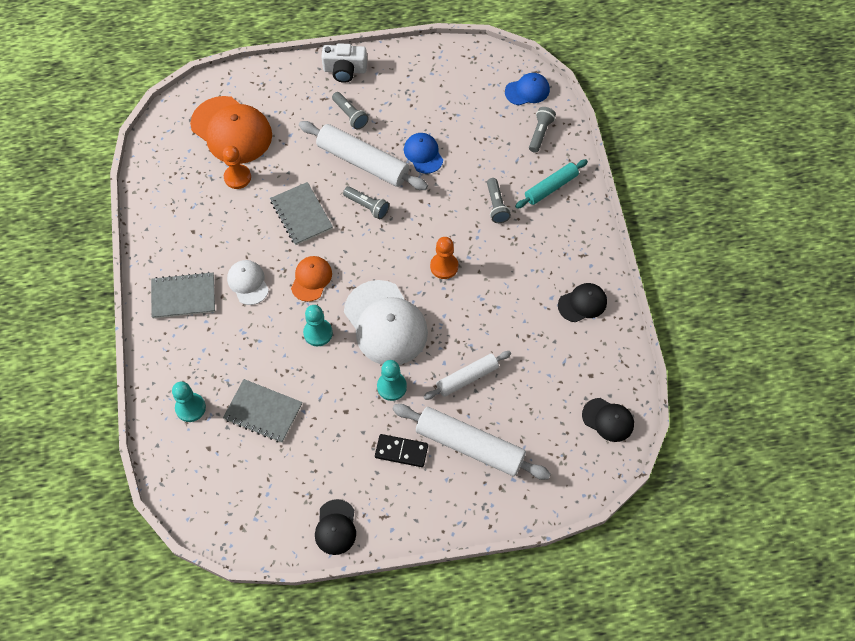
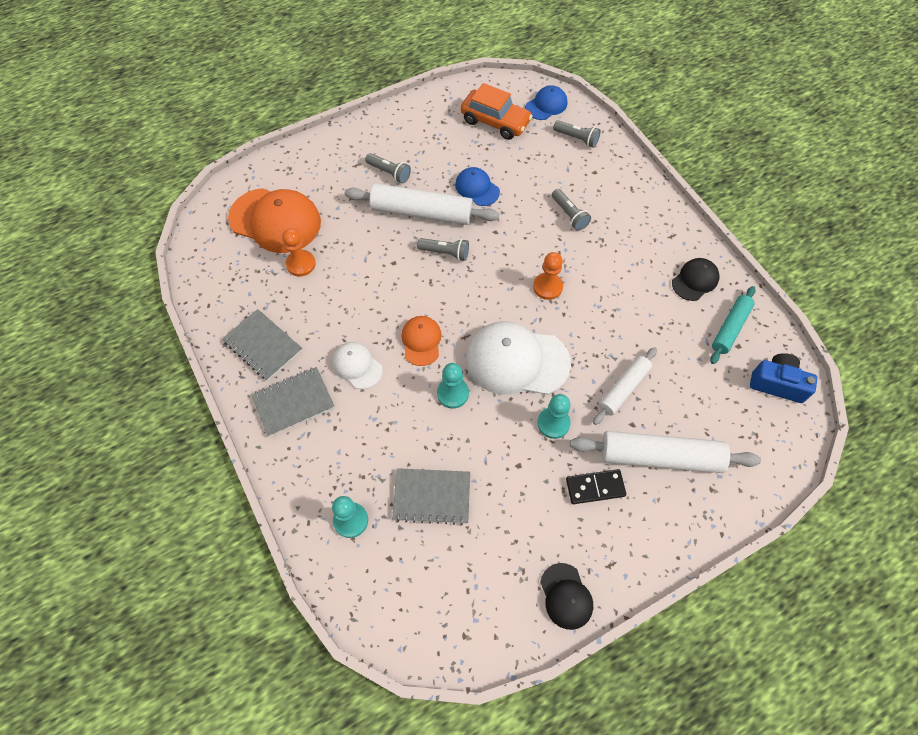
camera: 20 degrees left, 0 degrees up
(301, 214) = (383, 280): grey notebook -> grey notebook (263, 345)
(345, 70) = (365, 133): white camera -> none
(385, 323) = (517, 361): white cap -> white cap turned 150 degrees clockwise
(470, 93) = (495, 121): none -> orange car
(540, 133) = (577, 138): grey flashlight -> grey flashlight turned 120 degrees clockwise
(551, 187) = (611, 183): turquoise rolling pin -> turquoise rolling pin (730, 328)
(608, 420) = (777, 383): black cap -> blue camera

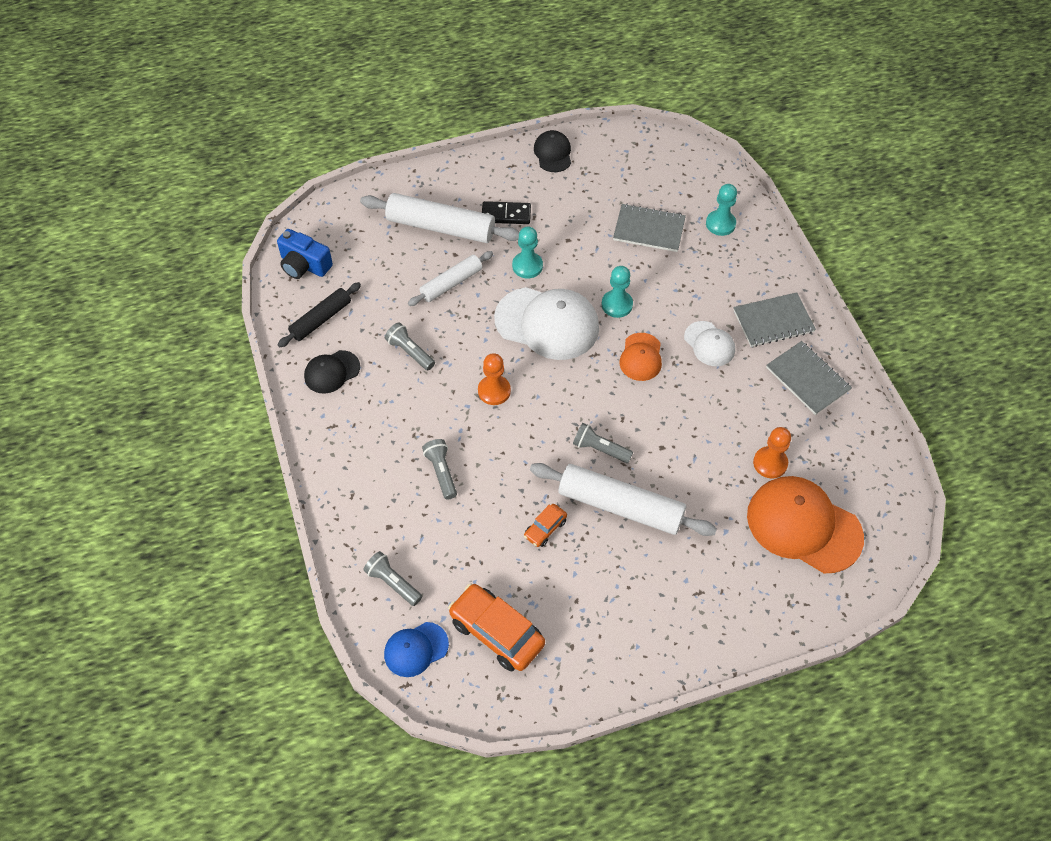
camera: 170 degrees left, 5 degrees down
(389, 173) = (655, 572): grey flashlight -> grey flashlight (410, 352)
(477, 188) = (545, 529): blue cap -> orange car
(730, 328) = (321, 319): turquoise rolling pin -> black rolling pin

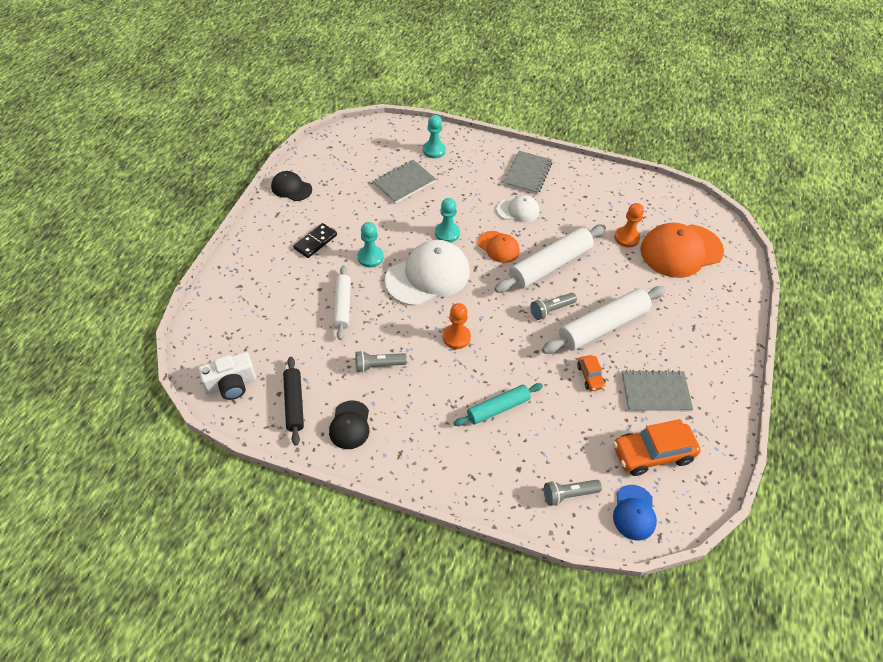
camera: 55 degrees left, 5 degrees down
(304, 265) = (231, 384): blue camera -> white camera
(440, 227) = (287, 282): white rolling pin -> white rolling pin (550, 265)
(441, 472) = (498, 408): grey flashlight -> turquoise rolling pin
(807, 379) = (581, 186): grey notebook -> grey notebook (655, 392)

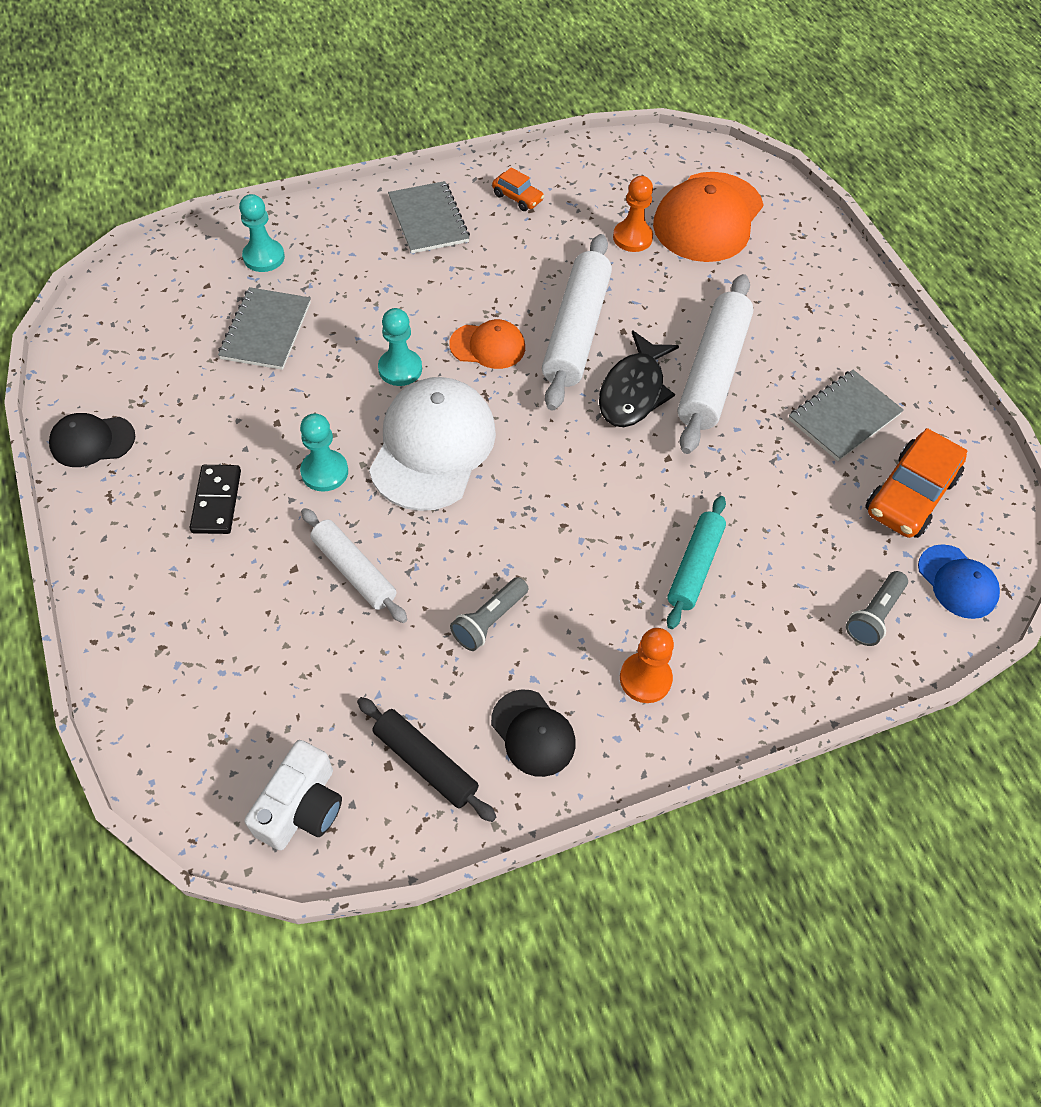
camera: 40 degrees left, 5 degrees up
(456, 337) = (553, 508): orange pawn -> orange pawn (645, 679)
(518, 210) = (464, 279): white cap -> none
(551, 310) = (633, 391): grey flashlight -> black fish
(590, 376) = (758, 447): orange car -> orange car (517, 197)

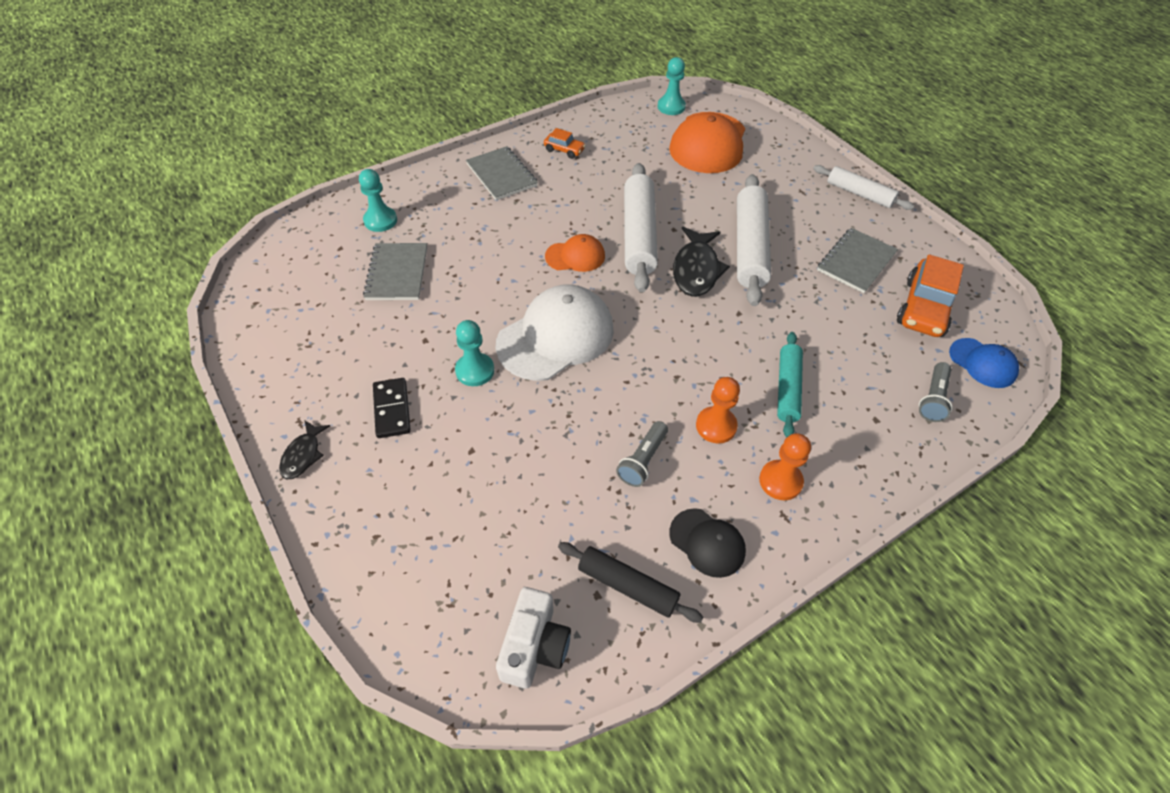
camera: 10 degrees left, 5 degrees down
(92, 441) = (274, 381): black cap -> none
(104, 536) = (303, 455): none -> black fish
(354, 571) = (521, 442): white rolling pin -> white rolling pin (859, 194)
(400, 369) = (512, 284): turquoise pawn -> turquoise pawn (671, 107)
(432, 447) = (556, 336): white cap -> white cap turned 45 degrees clockwise
(632, 238) = (658, 164): orange pawn -> orange pawn (716, 426)

